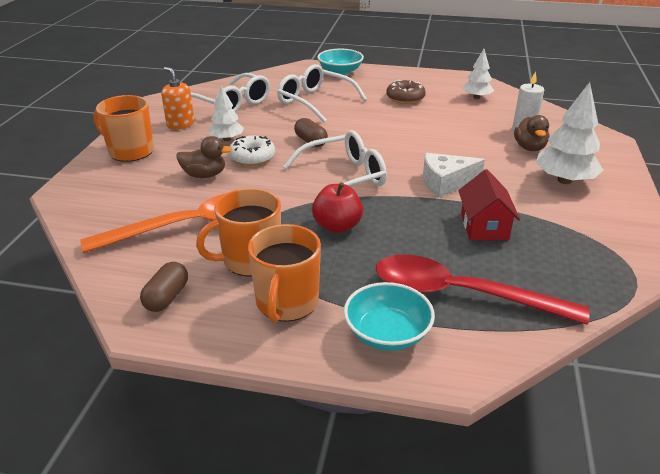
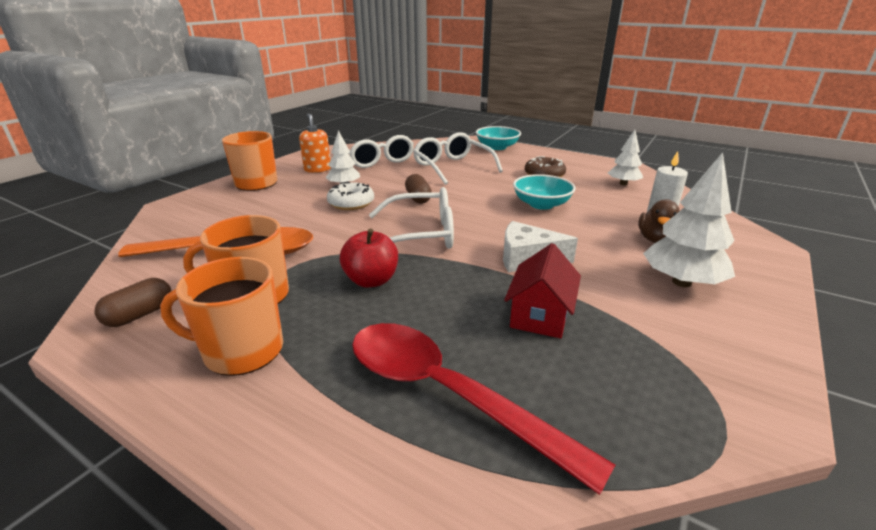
camera: 20 degrees right, 5 degrees down
(204, 175) = (294, 211): brown duck -> none
(286, 303) = (242, 351): orange mug -> orange mug turned 60 degrees clockwise
(387, 333) = (314, 421): turquoise bowl -> turquoise bowl (541, 204)

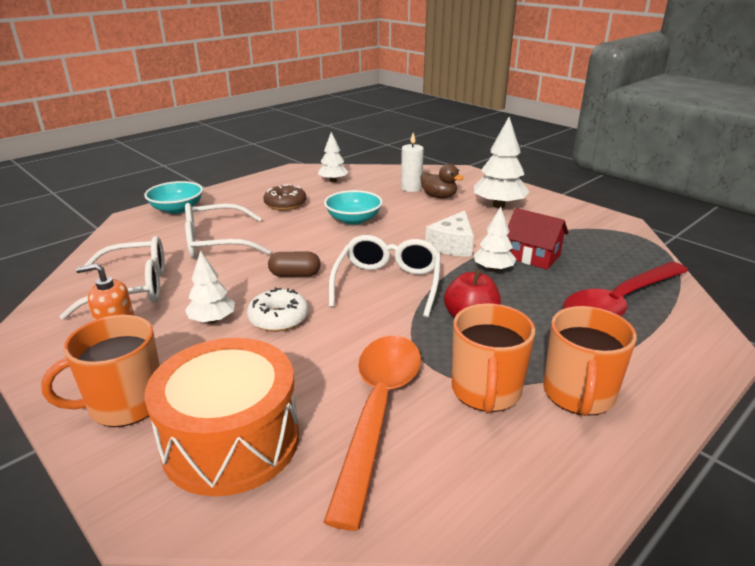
camera: 75 degrees left, 0 degrees up
(140, 315) = (514, 479): brown capsule -> none
(216, 213) = (231, 440): none -> orange drum
(485, 287) = (493, 269): none -> white tree

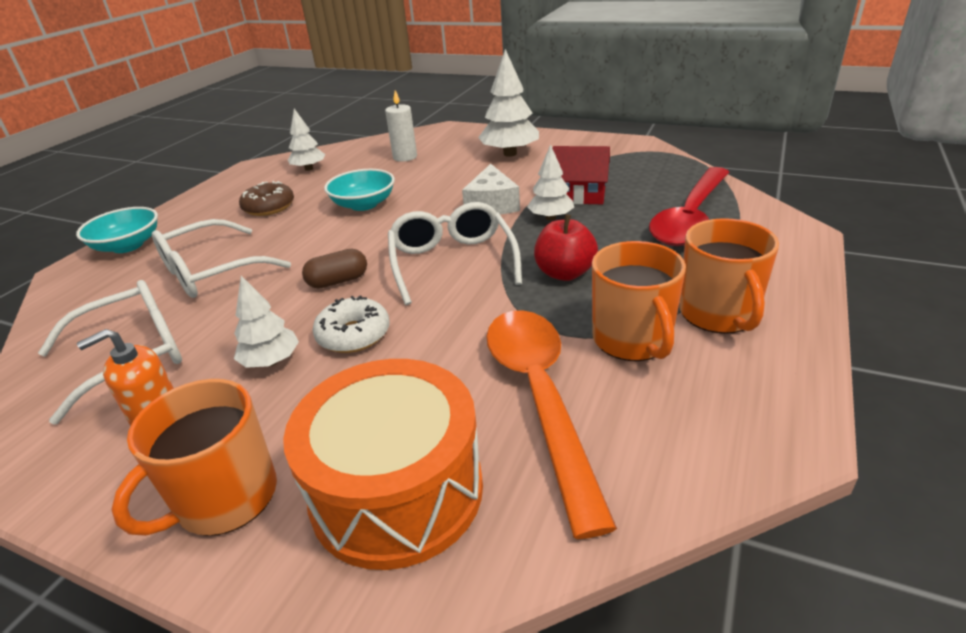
camera: 20 degrees left, 5 degrees up
(439, 196) = (441, 159): brown duck -> none

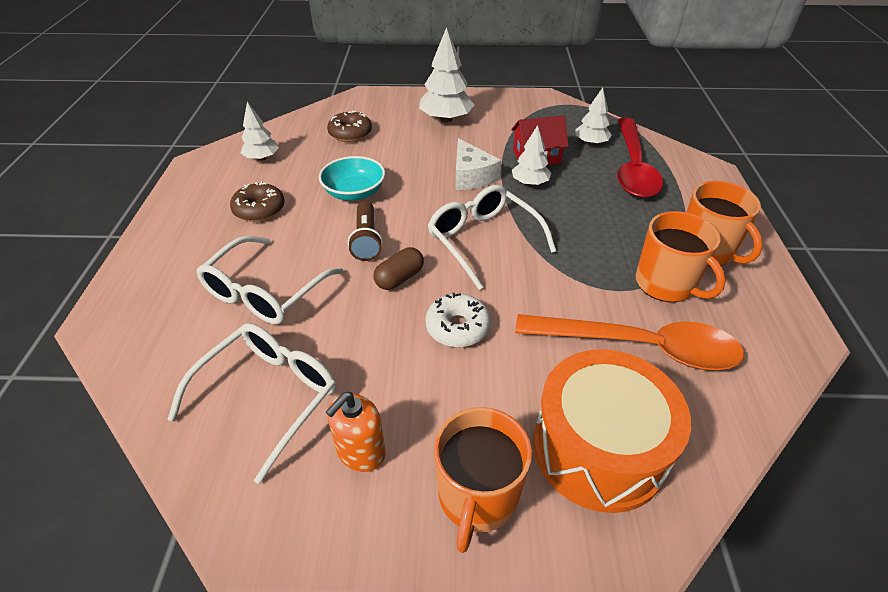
camera: 25 degrees left, 10 degrees up
(128, 245) = (140, 279): turquoise bowl -> none
(271, 361) = (408, 369): white tree -> white tree (591, 143)
(338, 244) = (366, 240): none -> brown flashlight
(405, 157) = (350, 133): white candle -> brown donut
(540, 398) = (639, 347): orange spoon -> orange spoon turned 135 degrees clockwise
(565, 273) = (579, 235): red apple -> none

